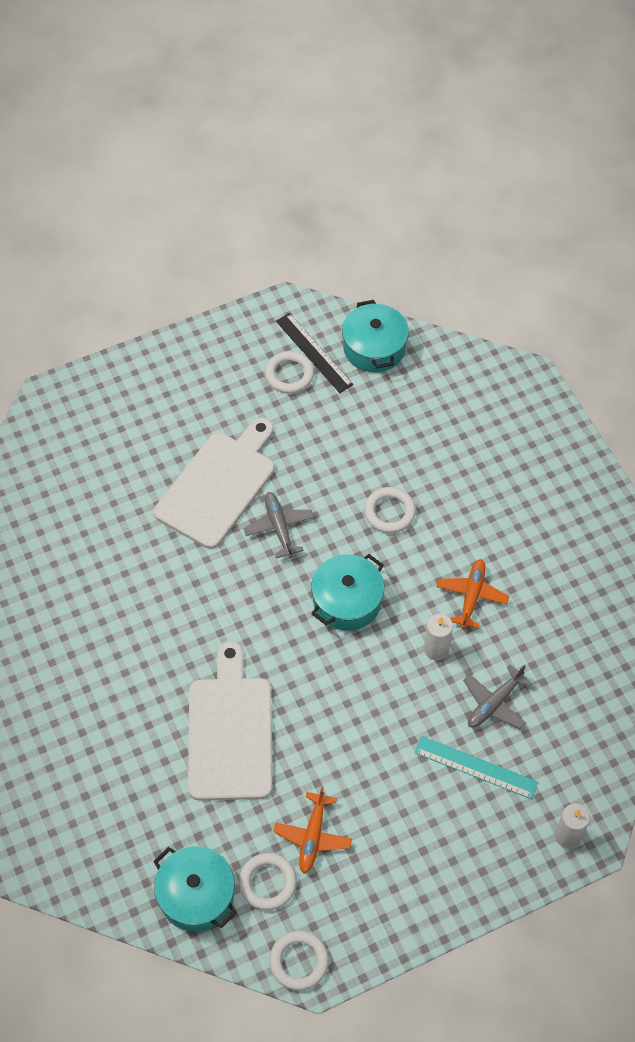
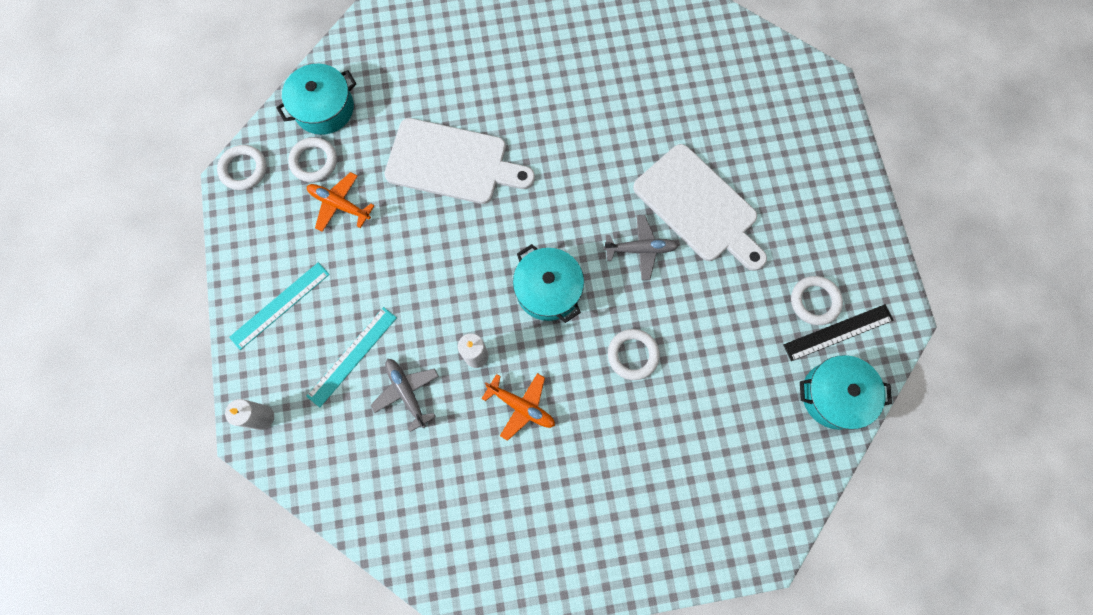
camera: 105 degrees right, 15 degrees up
(446, 860) = (280, 305): none -> turquoise ruler

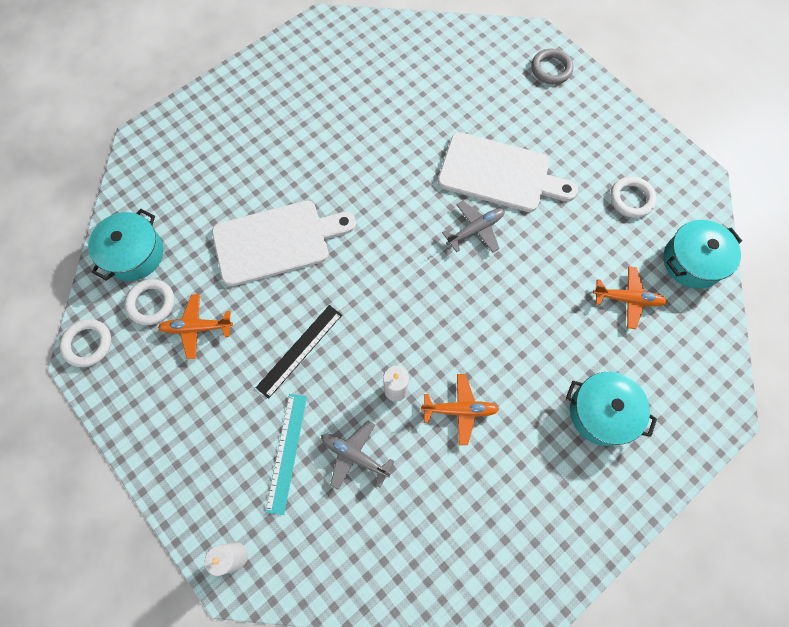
camera: 30 degrees left, 5 degrees down
(280, 305) = (192, 445): turquoise ruler -> none
(548, 290) = (421, 302): turquoise pot -> turquoise pot (602, 412)
(633, 355) = (522, 316): white ring -> none
(744, 395) = (628, 299): none -> orange plane
(821, 126) = (551, 69): none -> grey ring
(838, 332) = (663, 213): black ruler -> black ruler (299, 350)

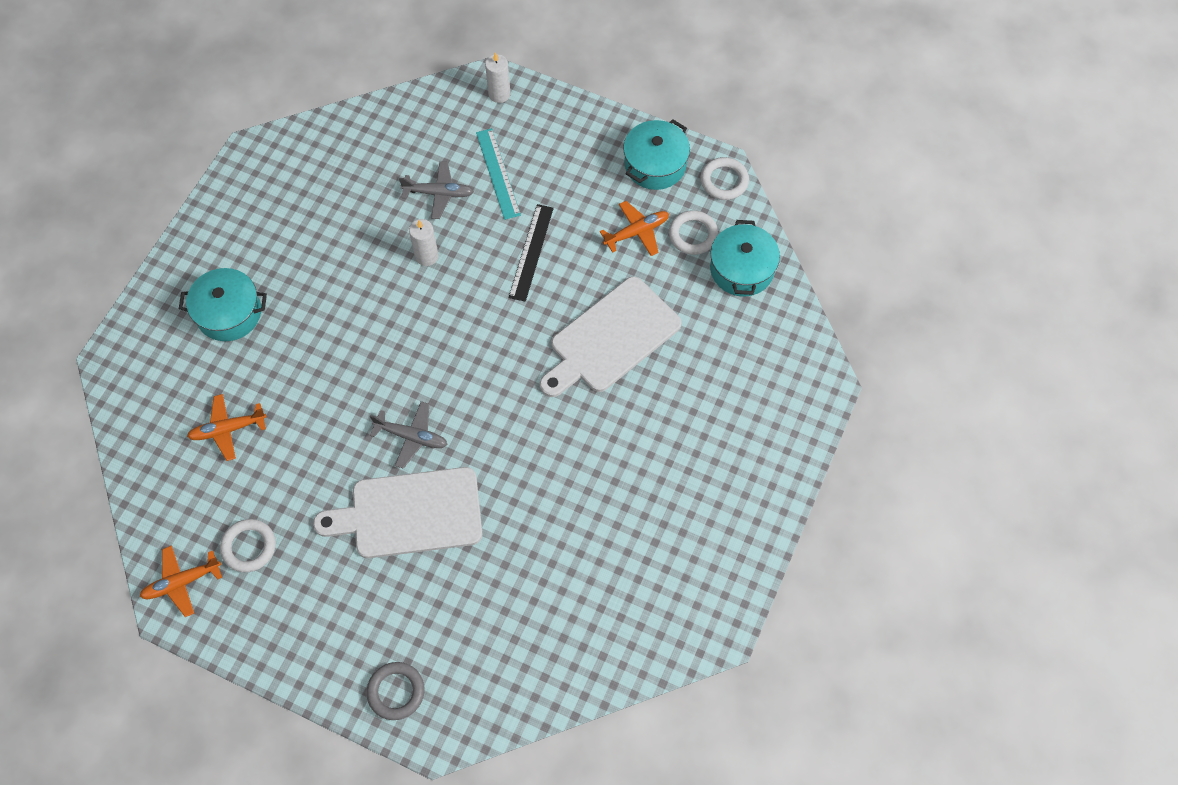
camera: 155 degrees right, 5 degrees down
(460, 410) = (361, 263): orange plane -> orange plane (182, 582)
(475, 230) = (411, 437): grey plane -> grey plane turned 105 degrees counterclockwise
(692, 261) = (166, 500): turquoise pot -> turquoise pot (655, 164)

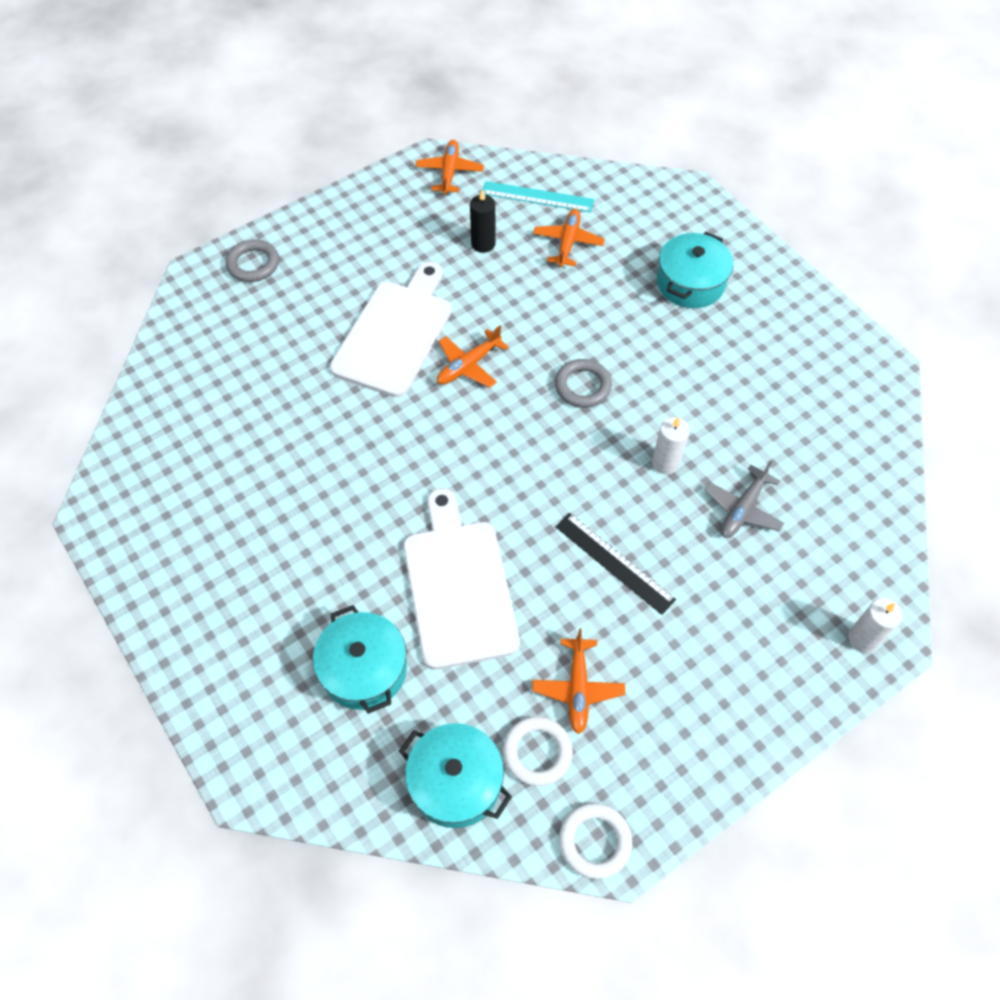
camera: 120 degrees right, 5 degrees down
(249, 547) = (448, 220): white ring -> none
(265, 499) = (483, 244): none -> black candle
(385, 343) = (582, 386): none -> grey ring
(411, 437) = (468, 365): grey plane -> orange plane
(498, 173) = (741, 580): turquoise ruler -> turquoise ruler (537, 197)
(655, 164) = (665, 767): turquoise pot -> turquoise pot (364, 669)

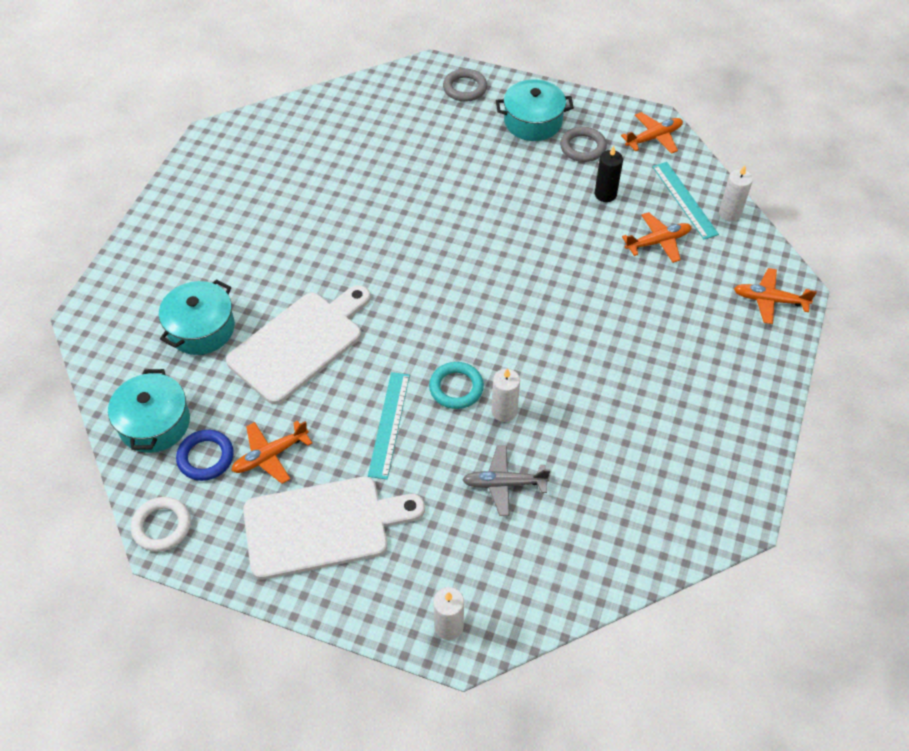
camera: 55 degrees right, 5 degrees down
(395, 333) = (476, 193): white cutting board -> white cutting board (323, 526)
(468, 365) = (486, 247): orange plane -> orange plane (769, 300)
(537, 752) = (206, 457): white ring -> blue ring
(578, 178) = (730, 213): none -> white candle
(582, 386) = (529, 323): grey ring -> grey ring (582, 147)
(612, 484) = (456, 388): none -> turquoise ring
(614, 562) = (389, 424): black ruler -> turquoise ruler
(690, 283) = (696, 339): turquoise pot -> turquoise pot (533, 121)

